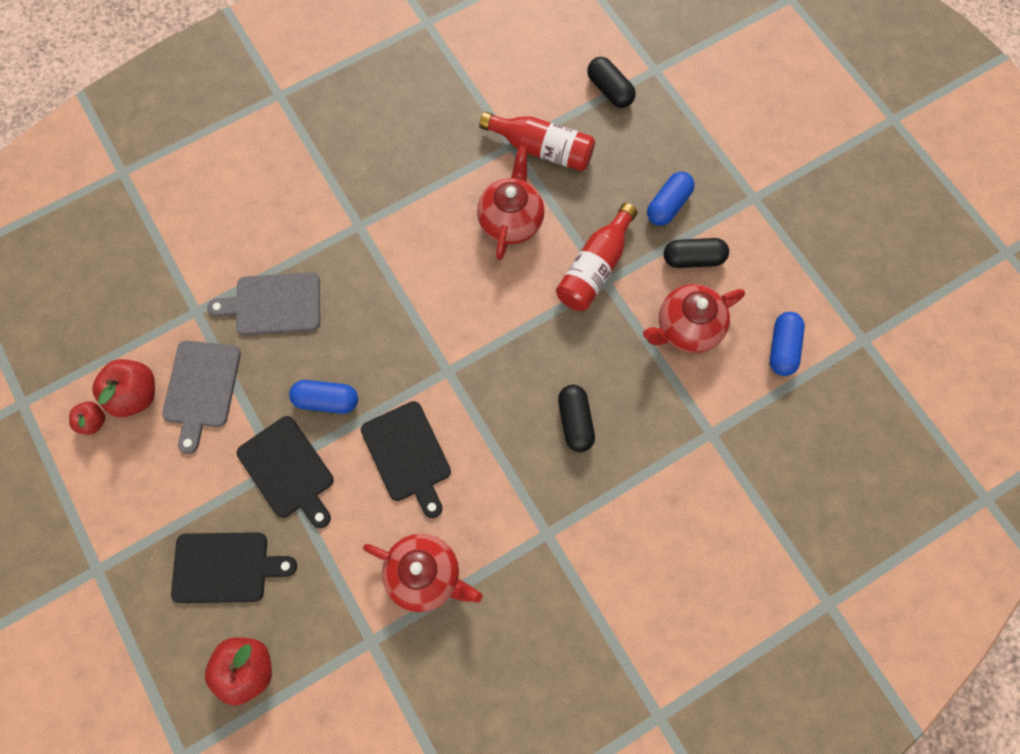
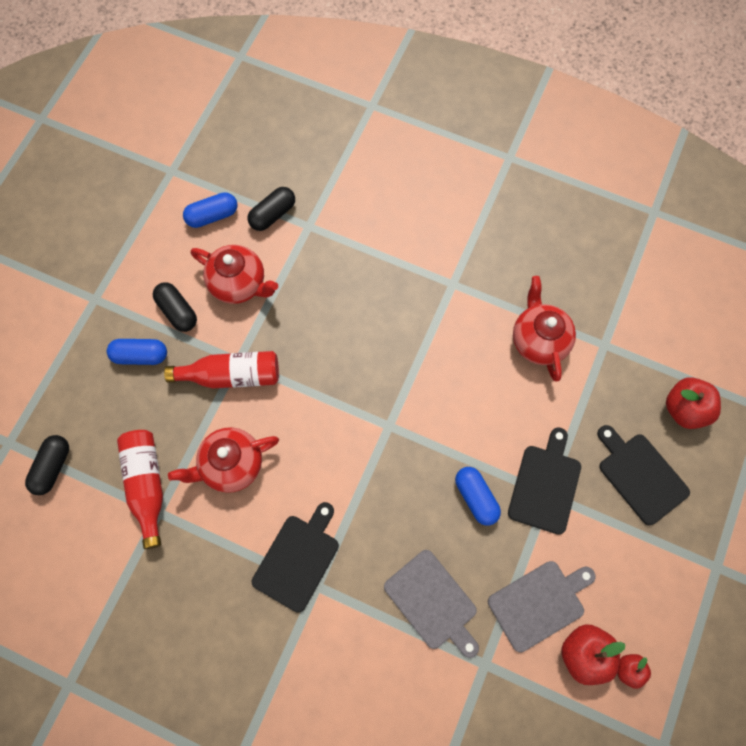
camera: 125 degrees left, 0 degrees up
(408, 455) = (470, 409): black cutting board -> black cutting board (298, 559)
(575, 421) = (363, 314): black capsule -> black capsule (273, 214)

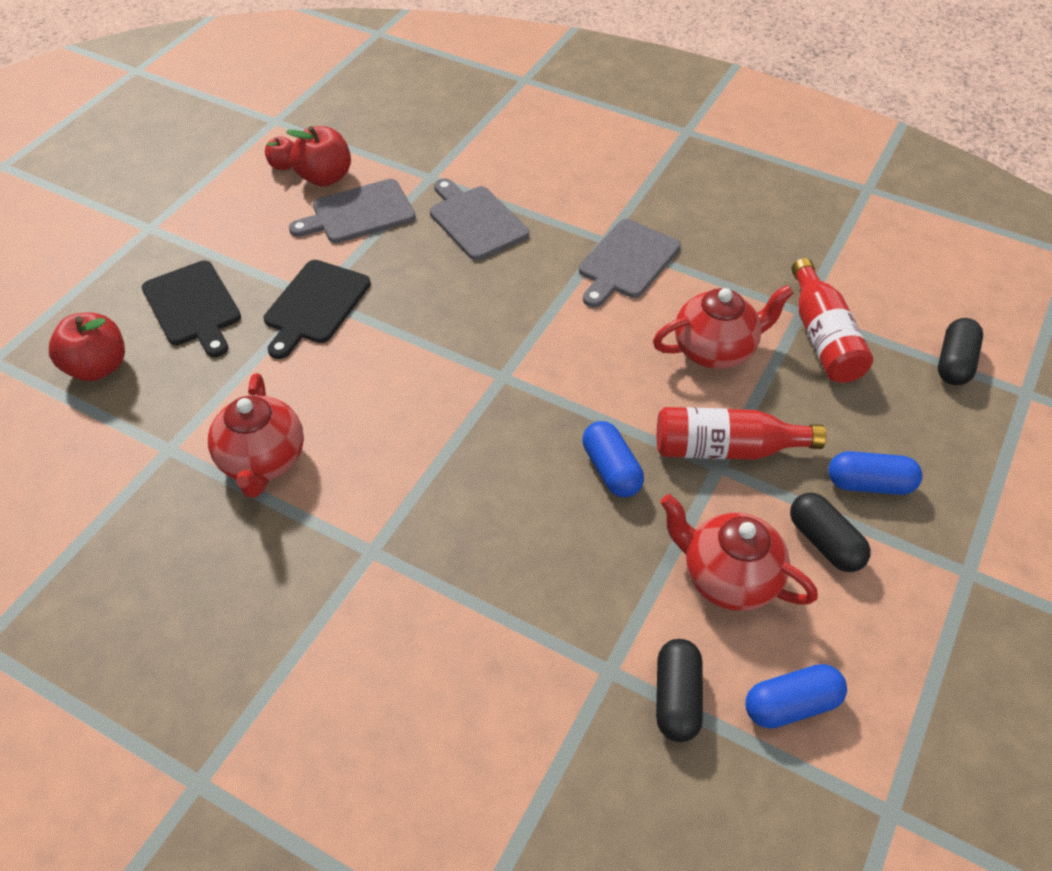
camera: 175 degrees left, 20 degrees down
(273, 214) = (677, 698): black capsule -> black capsule turned 45 degrees counterclockwise
(298, 559) = (627, 262): black cutting board -> grey cutting board
(476, 497) = (405, 300): blue capsule -> blue capsule (611, 470)

